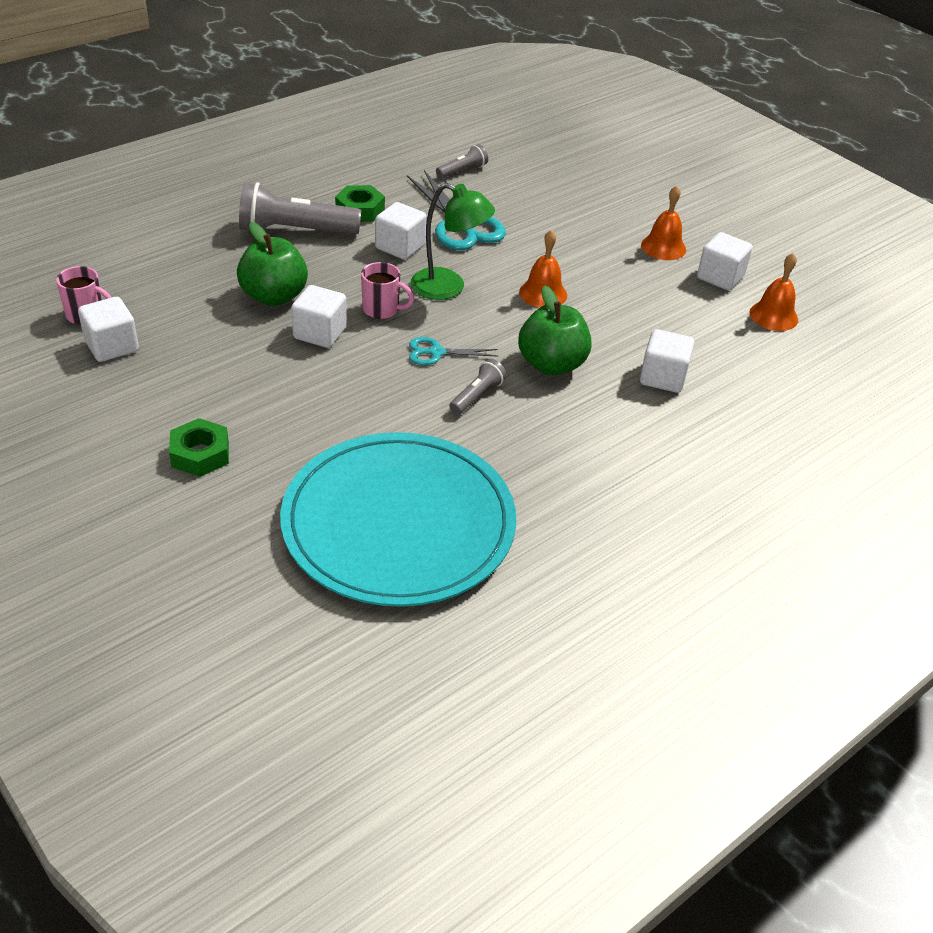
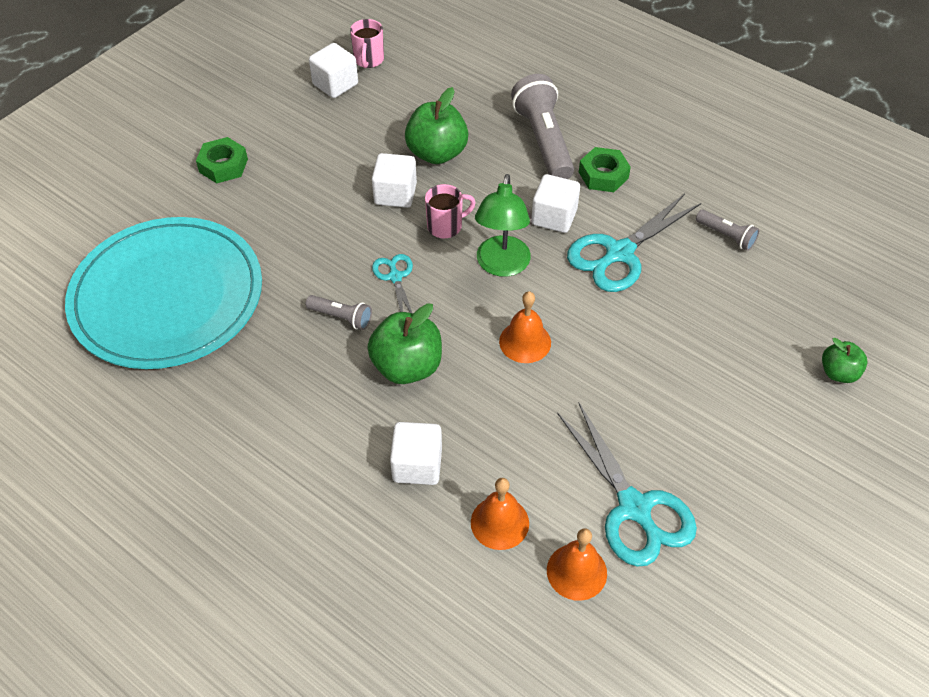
camera: 80 degrees right, 10 degrees up
(382, 310) = (446, 226): pink mug -> pink mug turned 120 degrees counterclockwise
(616, 163) = (838, 373): none -> green apple
(663, 247) = (670, 442): orange bell -> orange bell (499, 522)
(720, 277) = (634, 507): white cube -> turquoise scissors

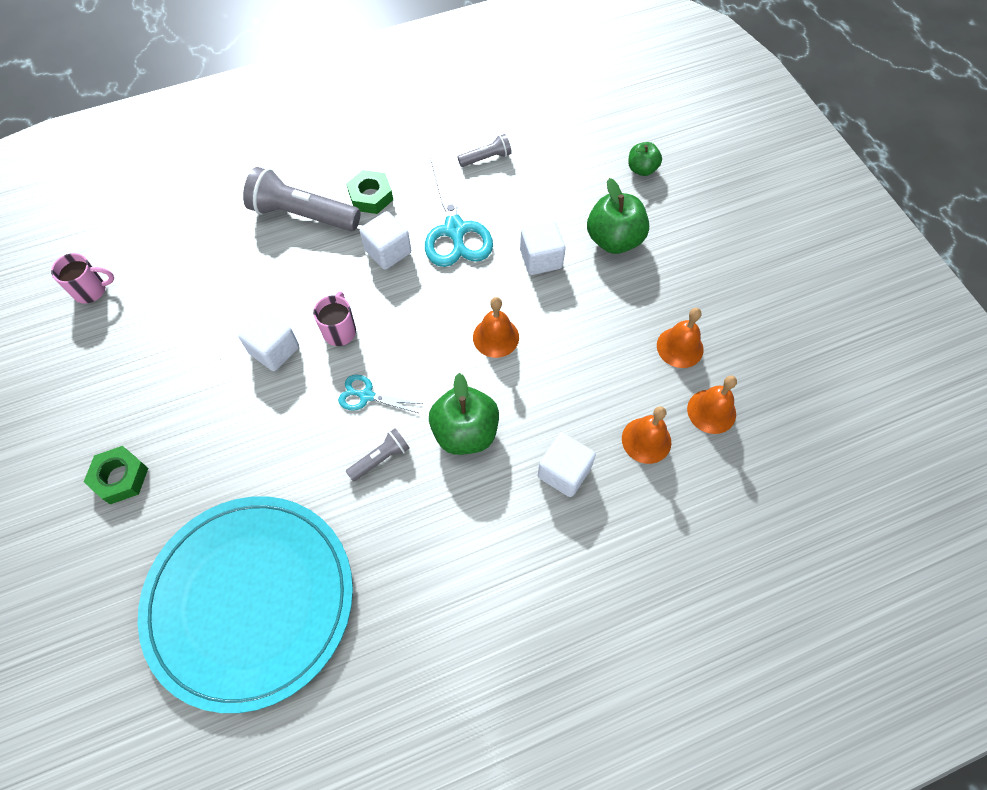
camera: 60 degrees left, 10 degrees up
(335, 84) = (97, 332): white cube -> white cube (541, 259)
(369, 60) = (91, 290): pink mug -> pink mug turned 45 degrees counterclockwise
(437, 153) = (253, 296): green apple -> green apple (614, 240)
(501, 266) = (411, 313): green lamp -> none
(634, 507) = (680, 347): turquoise scissors -> orange bell

